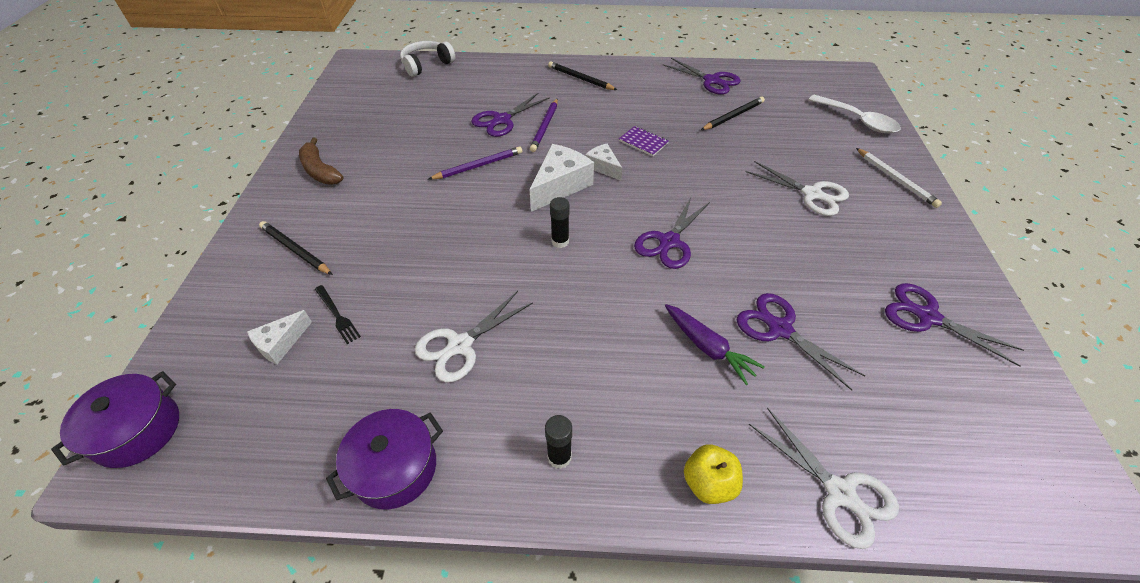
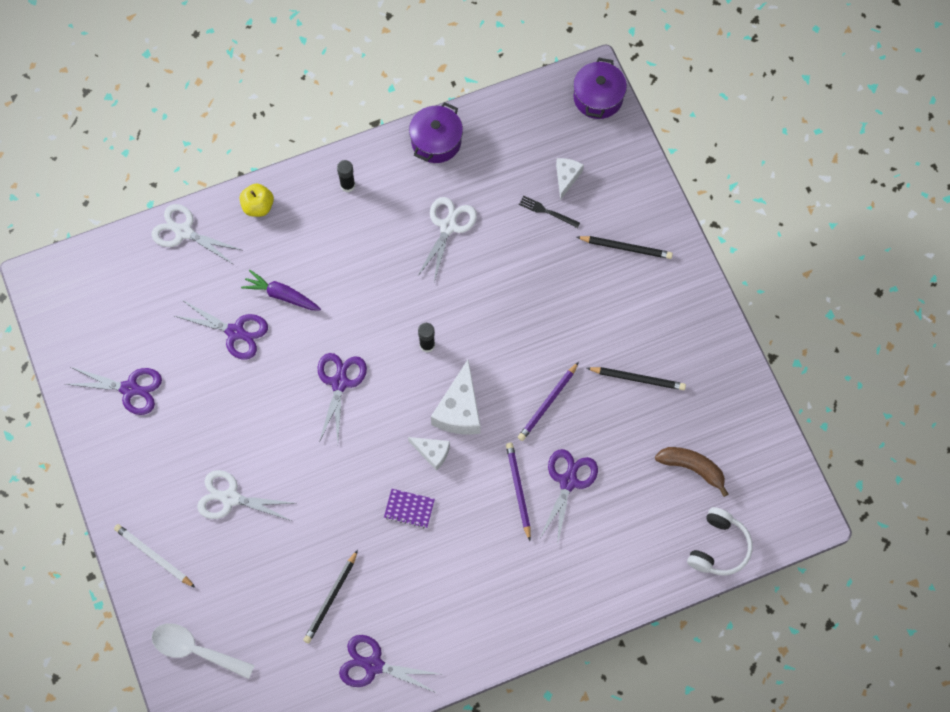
camera: 155 degrees right, 20 degrees up
(320, 171) = (684, 334): brown banana -> brown banana (692, 468)
(580, 78) = (526, 600): black pencil -> black pencil (637, 379)

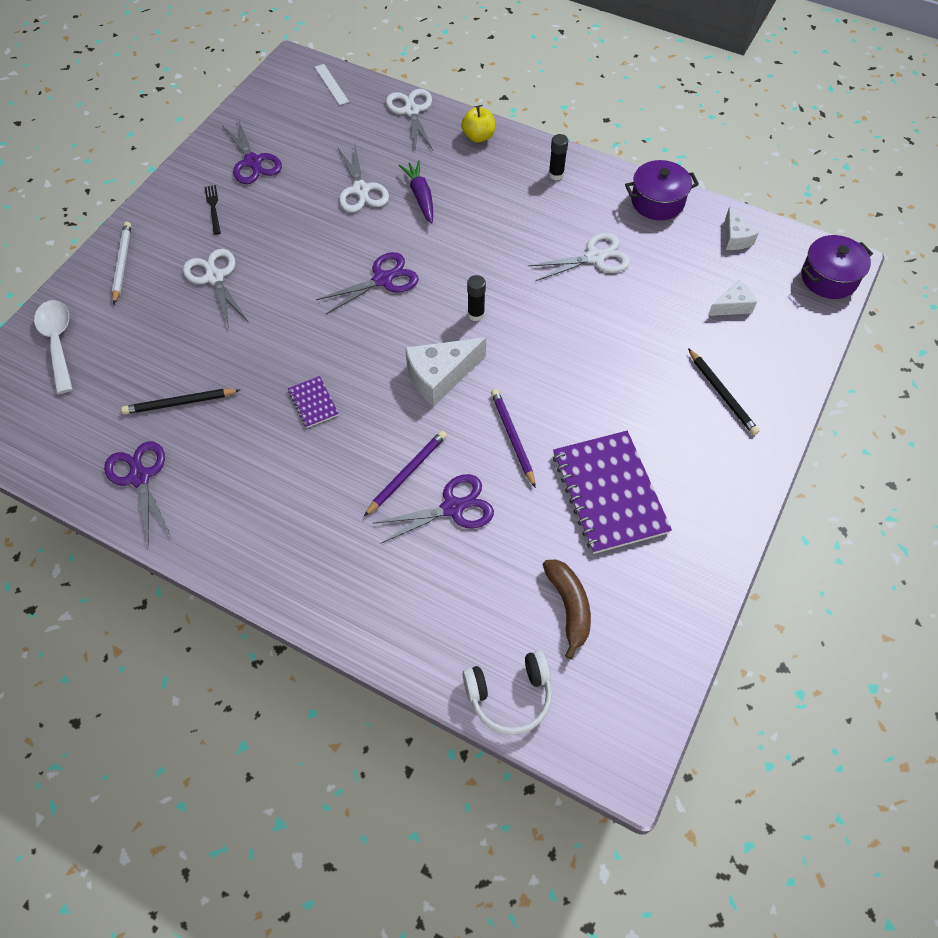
camera: 50 degrees right, 10 degrees down
(94, 267) = (331, 84): none -> white ruler
(235, 332) = (361, 190): purple scissors -> white scissors
(432, 453) = (381, 384): white cheese -> white cheese (735, 238)
(547, 211) = (686, 314): black fork -> black fork (213, 208)
(548, 403) = (512, 437): purple pencil -> purple pencil turned 75 degrees clockwise
(637, 379) = (609, 493): black pencil -> purple notebook

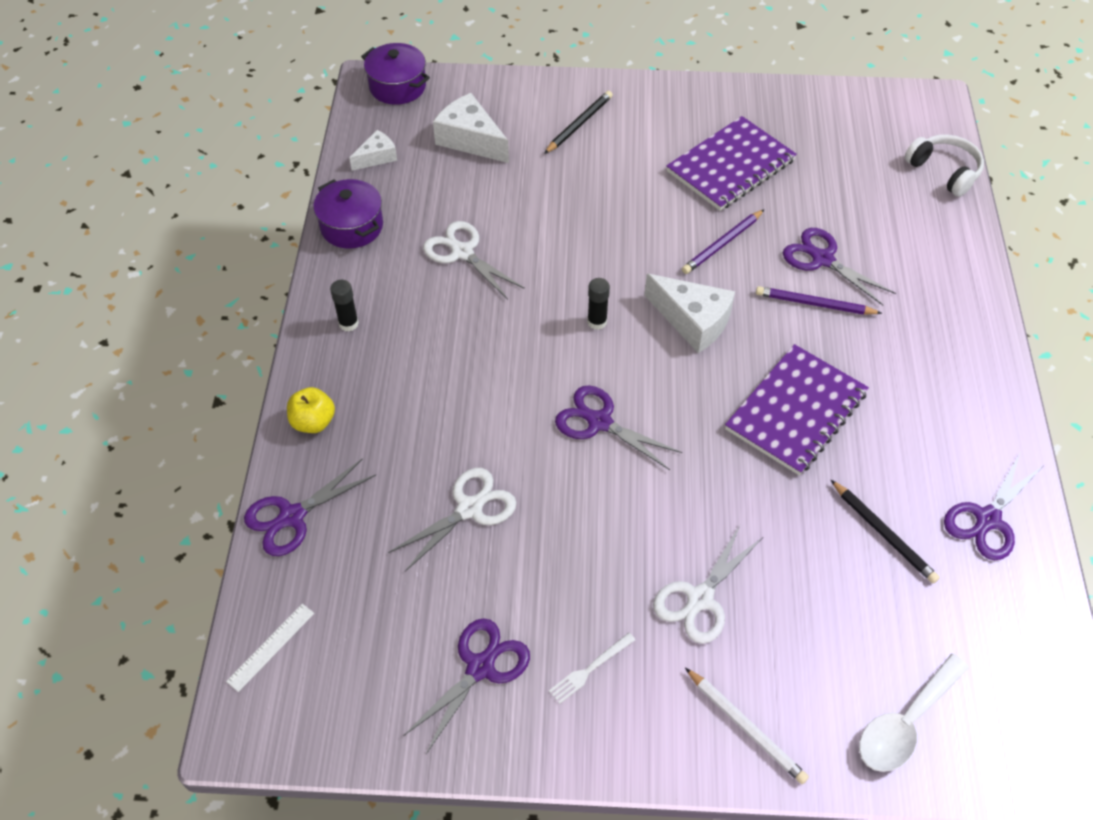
camera: 115 degrees left, 5 degrees down
(122, 263) = (745, 727): white pencil -> white pencil turned 105 degrees counterclockwise
(213, 208) = (590, 669): black fork -> white fork
(313, 403) = (795, 411): purple notebook -> purple notebook, size x2.21
(411, 111) = (292, 517): white scissors -> purple scissors
(420, 197) = (449, 440): purple carrot -> none
(569, 607) = (848, 160): brown banana -> none
(732, 306) = (470, 140): white cheese -> white cheese, size x1.71

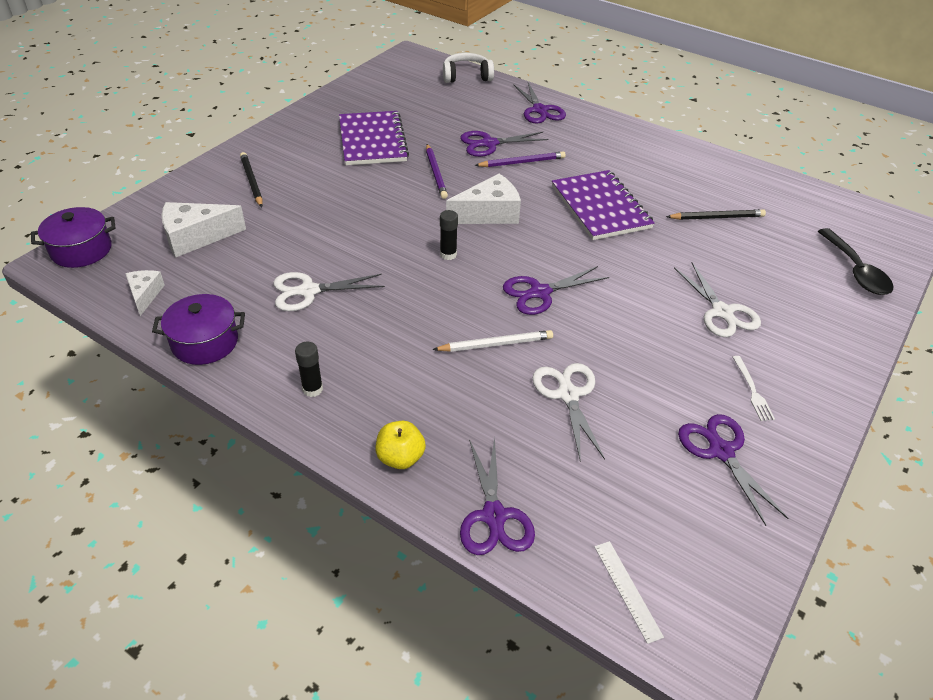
camera: 60 degrees left, 10 degrees down
(745, 727) = (832, 336): white pencil -> white pencil (495, 344)
(814, 304) = (522, 162): purple pencil -> purple pencil turned 150 degrees counterclockwise
(905, 723) = (855, 271): white spoon -> black spoon
(987, 519) = (730, 178): purple scissors -> purple scissors (540, 110)

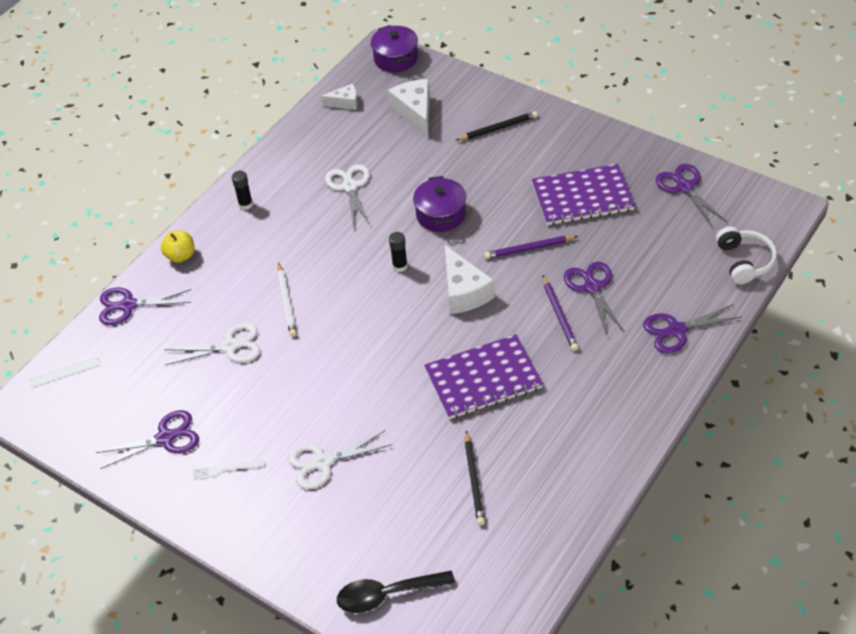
camera: 95 degrees right, 5 degrees up
(205, 342) = (294, 143): purple pot -> purple pot (441, 215)
(540, 293) = (349, 329): purple scissors -> purple scissors (684, 187)

